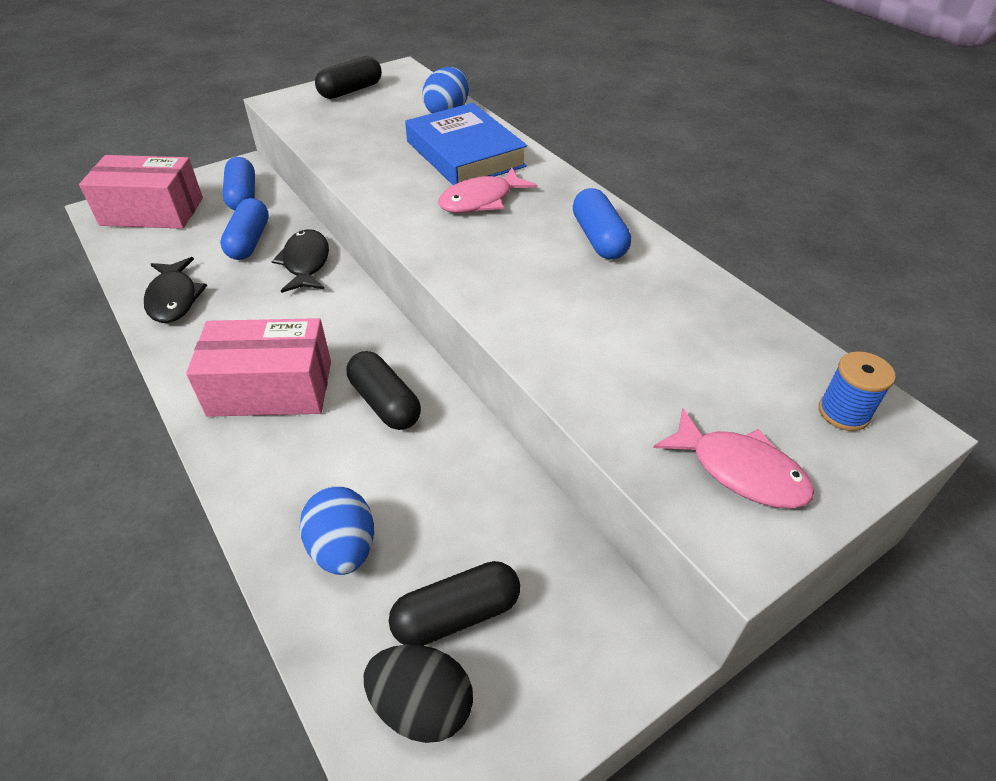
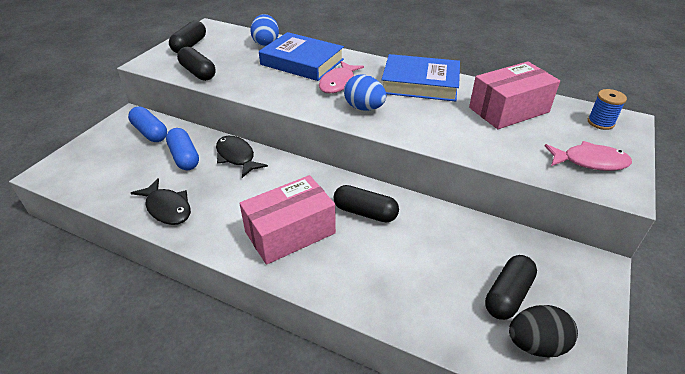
camera: 30 degrees left, 5 degrees down
(152, 211) = (90, 162): pink box -> pink box (508, 110)
(322, 131) = (198, 72): none -> black capsule
(343, 548) = (421, 294): blue egg -> blue egg (364, 108)
(599, 238) = (420, 83): blue capsule -> blue book

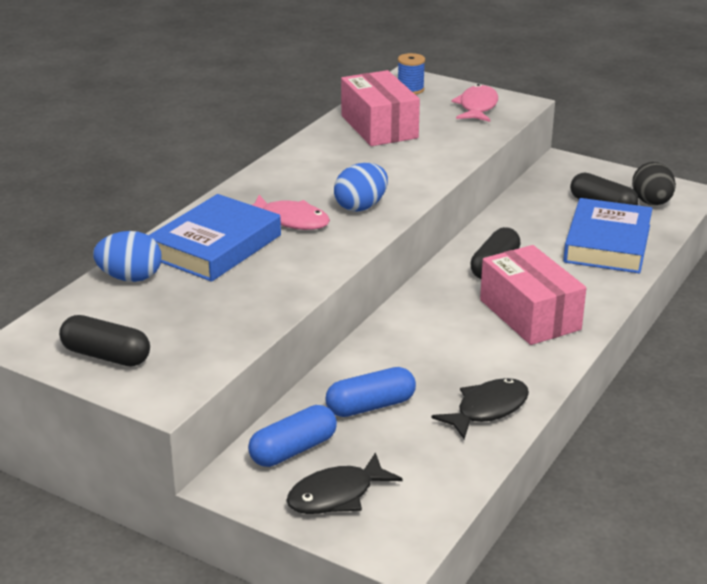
camera: 85 degrees left, 10 degrees down
(198, 72) = (222, 338): black capsule -> none
(237, 157) = (375, 358): black fish -> black fish (336, 495)
(420, 83) = (306, 167): blue book -> blue book (607, 243)

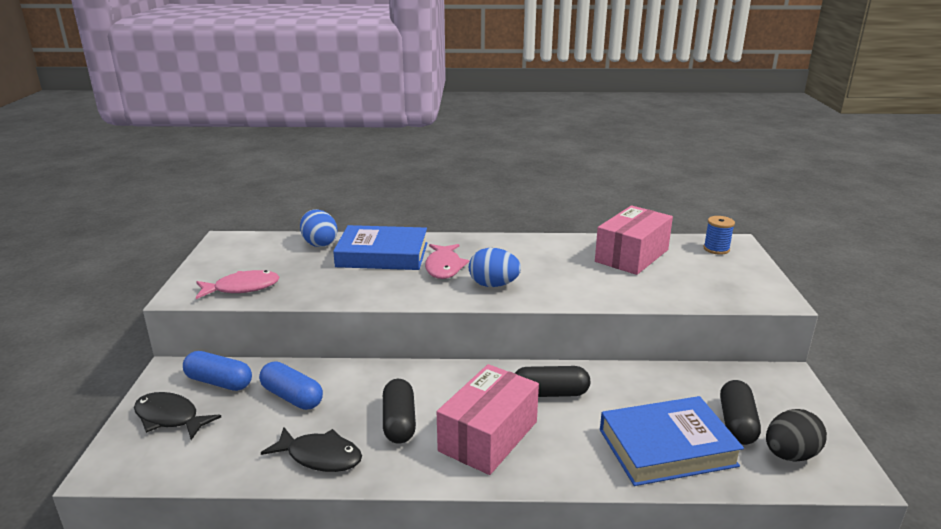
camera: 60 degrees right, 5 degrees down
(106, 356) = (222, 264): black capsule -> black capsule (399, 422)
(477, 107) = (734, 283): pink fish -> pink fish (242, 288)

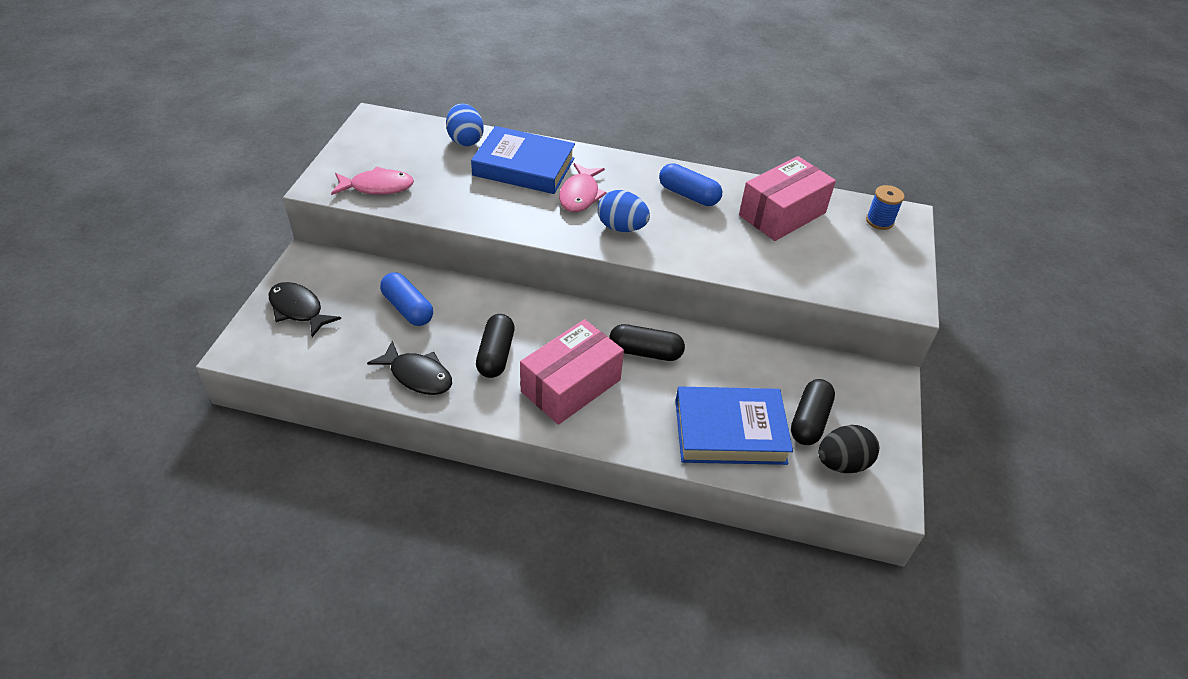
camera: 10 degrees right, 20 degrees up
(219, 382) = (347, 279): blue capsule -> blue capsule (688, 195)

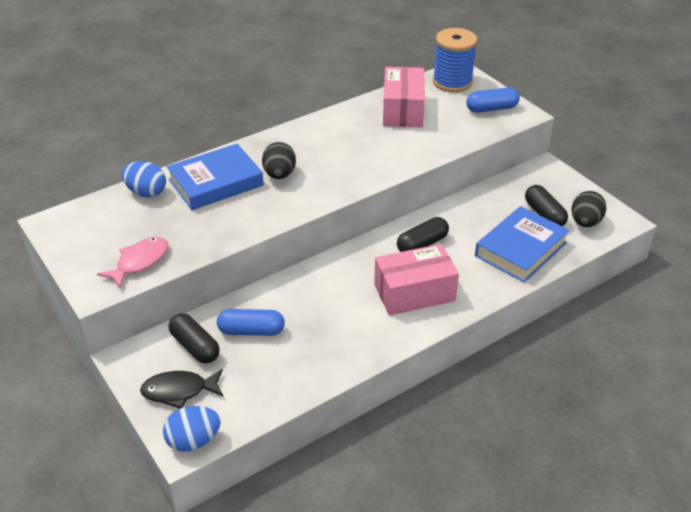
camera: 45 degrees left, 5 degrees down
(418, 375) = (324, 360): black fish -> none
(496, 355) = (348, 311): black capsule -> black capsule (195, 346)
(571, 385) = (414, 292): pink box -> pink box turned 75 degrees clockwise
(580, 195) = (279, 175): pink fish -> black egg
(621, 227) = (334, 176): blue egg -> blue egg (193, 441)
(688, 195) = (339, 133): blue capsule -> blue capsule (491, 108)
(879, 221) = (452, 82): blue spool -> blue spool, size x1.91

